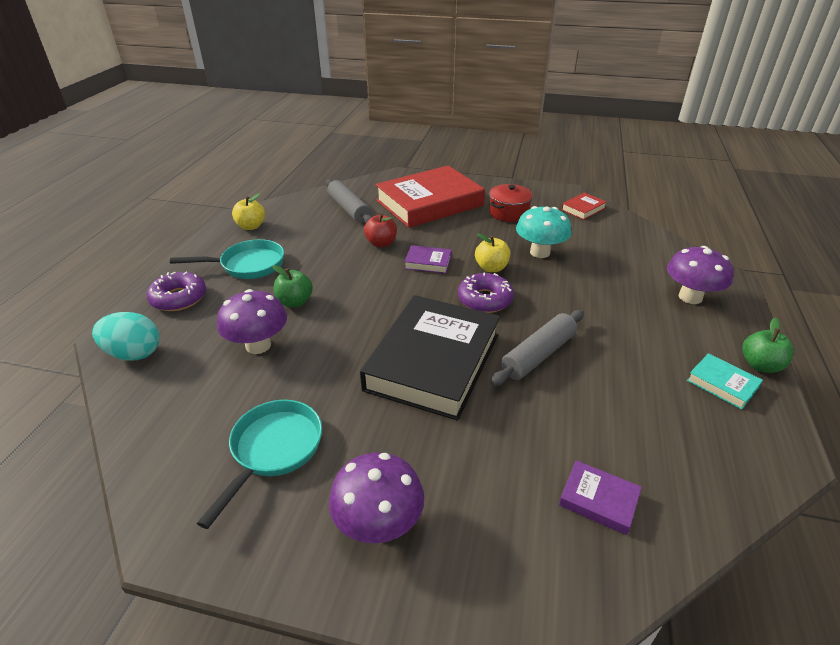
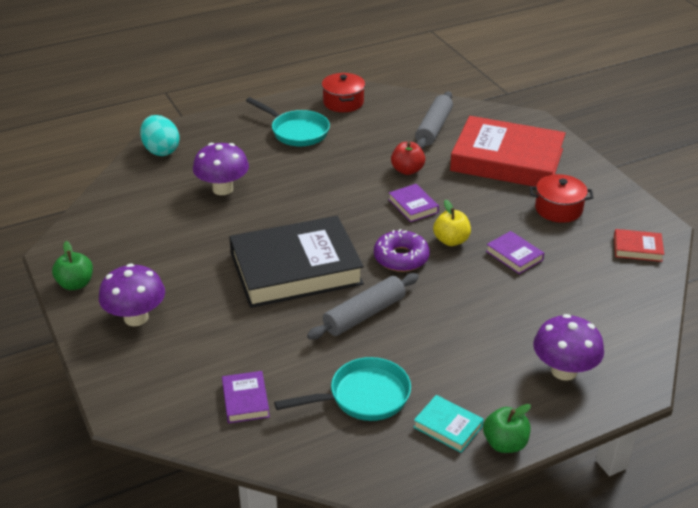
camera: 50 degrees right, 0 degrees up
(179, 298) = (227, 130): purple donut -> none
(251, 226) = (343, 102): yellow apple -> red pot
(273, 450) = (146, 249): turquoise pan -> turquoise pan (363, 397)
(295, 302) = (283, 176): green apple -> green apple (75, 284)
(538, 355) = (364, 314): grey rolling pin -> grey rolling pin turned 45 degrees counterclockwise
(540, 252) = (514, 255): turquoise mushroom -> purple book
(722, 384) = (448, 427): turquoise book -> turquoise book turned 60 degrees counterclockwise

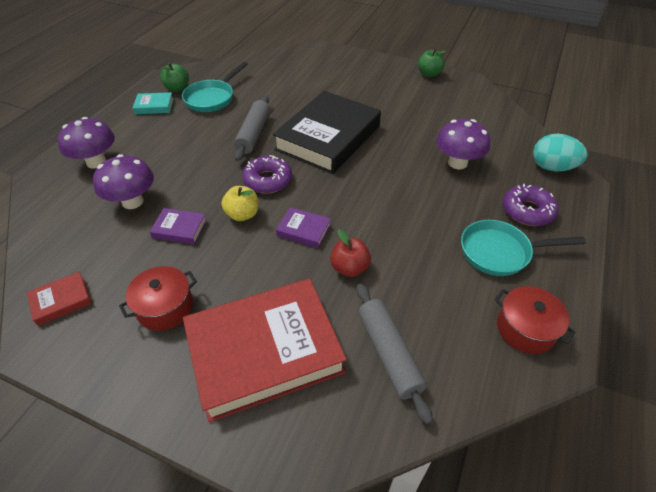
camera: 140 degrees right, 10 degrees up
(136, 318) = (373, 76): purple mushroom -> purple mushroom (132, 201)
(236, 139) = (527, 211): none -> purple donut
(245, 400) = (270, 73): purple book -> none
(505, 443) = (117, 112): green apple -> green apple (177, 88)

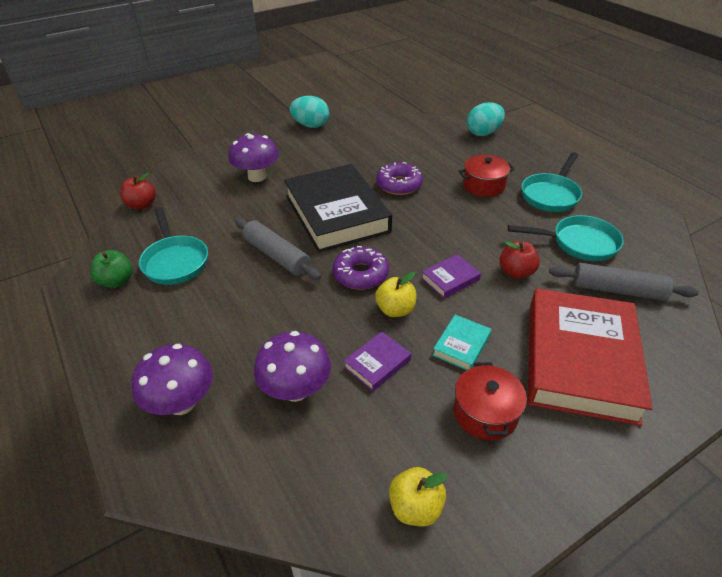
camera: 55 degrees left, 5 degrees down
(61, 301) = (415, 507): red book -> yellow apple
(154, 106) = (127, 313): turquoise book -> turquoise book (461, 345)
(254, 59) = (142, 205): none -> red apple
(429, 74) = (310, 125): green apple -> turquoise egg
(438, 300) = (579, 243): none -> turquoise pan
(457, 163) = (440, 166): purple mushroom -> purple mushroom (257, 177)
(525, 329) = (627, 219): red pot -> red pot (483, 186)
(527, 211) = (519, 164): purple donut -> purple donut (399, 185)

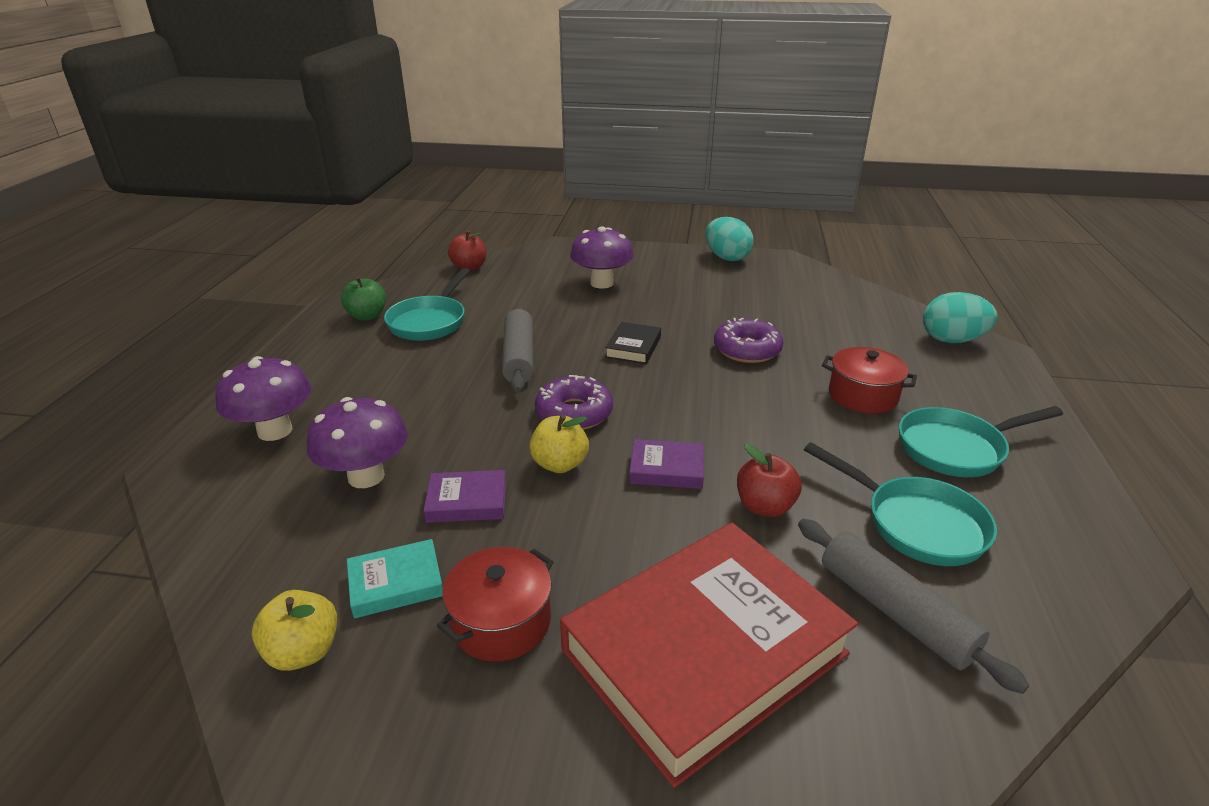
camera: 40 degrees right, 10 degrees down
(336, 213) = (633, 347): black book -> black book, size x0.41
(461, 345) = (578, 540): turquoise book -> turquoise book (396, 583)

